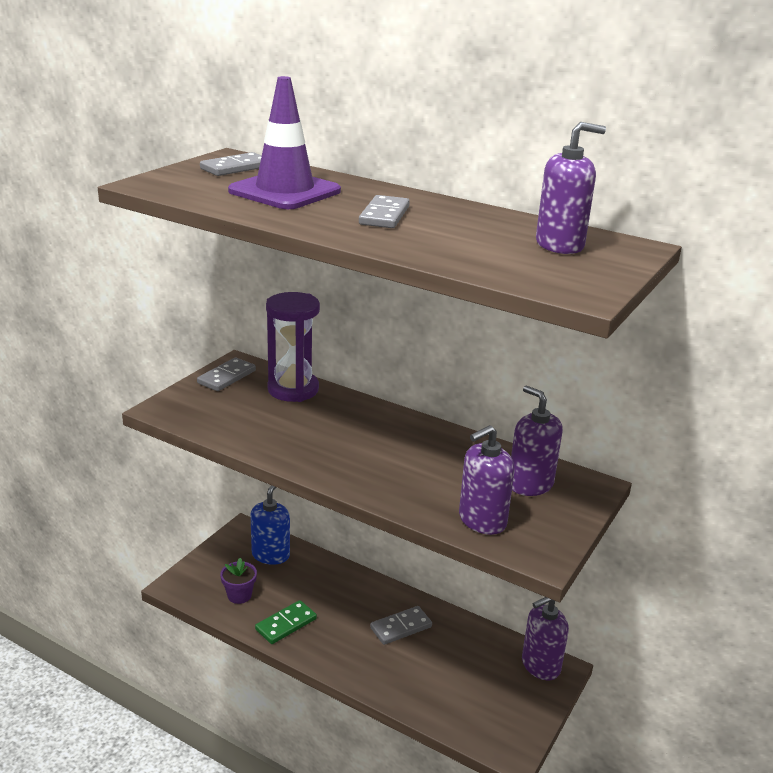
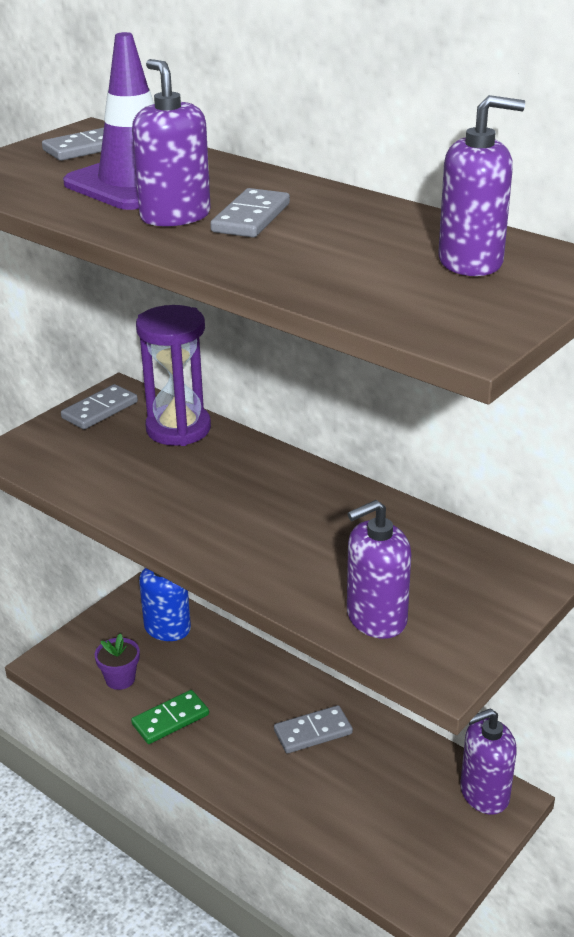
camera: 10 degrees right, 5 degrees up
(530, 484) = (453, 570): purple soap dispenser -> purple soap dispenser (175, 216)

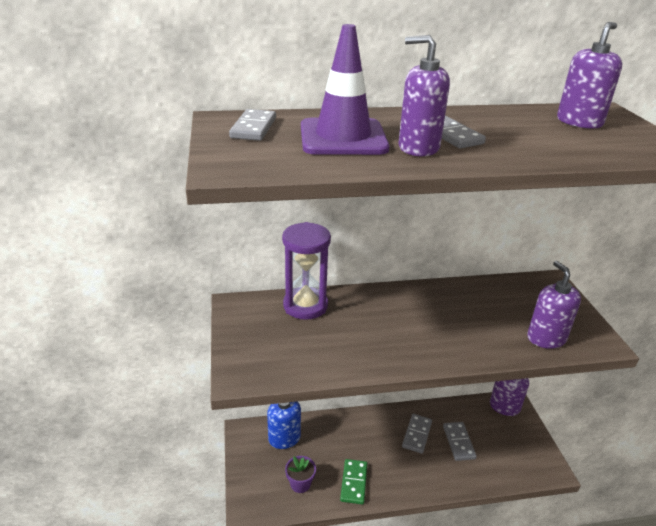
camera: 50 degrees left, 0 degrees up
(100, 410) = (244, 320): grey domino -> grey domino (459, 442)
(376, 618) = (546, 338): purple soap dispenser -> purple soap dispenser turned 150 degrees clockwise

